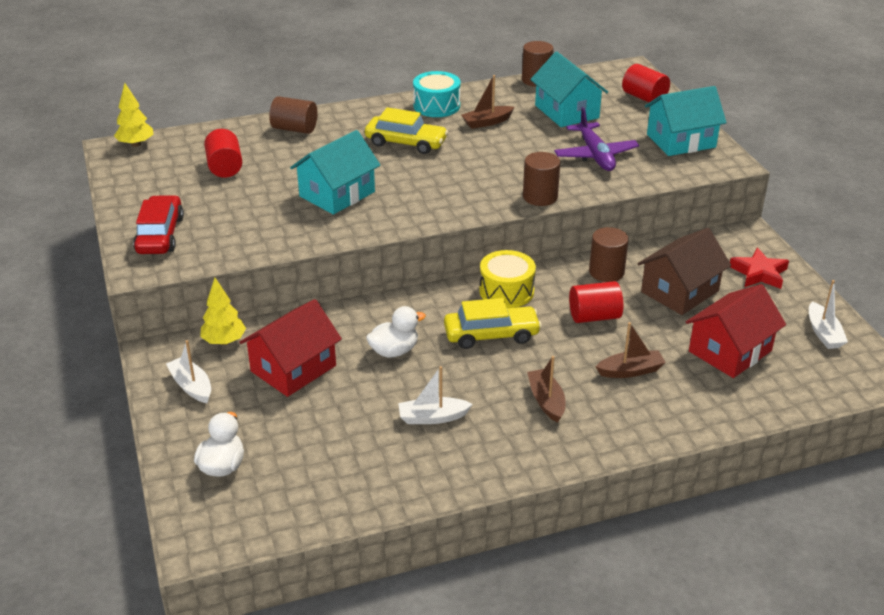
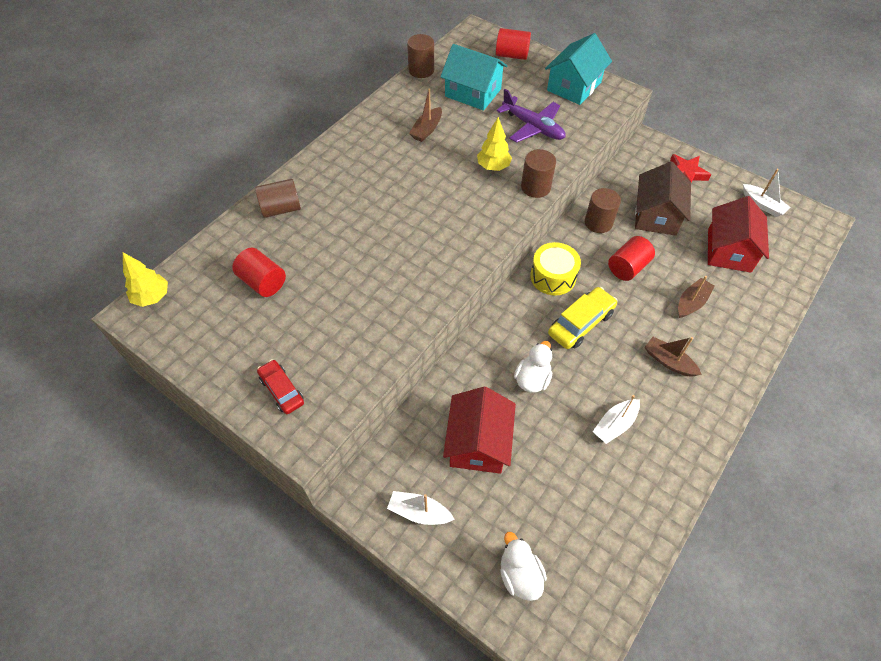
camera: 35 degrees left, 20 degrees up
(160, 235) = (282, 390): red car -> red car, size x0.66
(224, 341) = (400, 449): yellow tree -> yellow tree (493, 166)
(337, 194) = (386, 262): turquoise house -> none
(406, 143) = (387, 180): yellow car -> none
(436, 106) = (372, 130): turquoise drum -> none

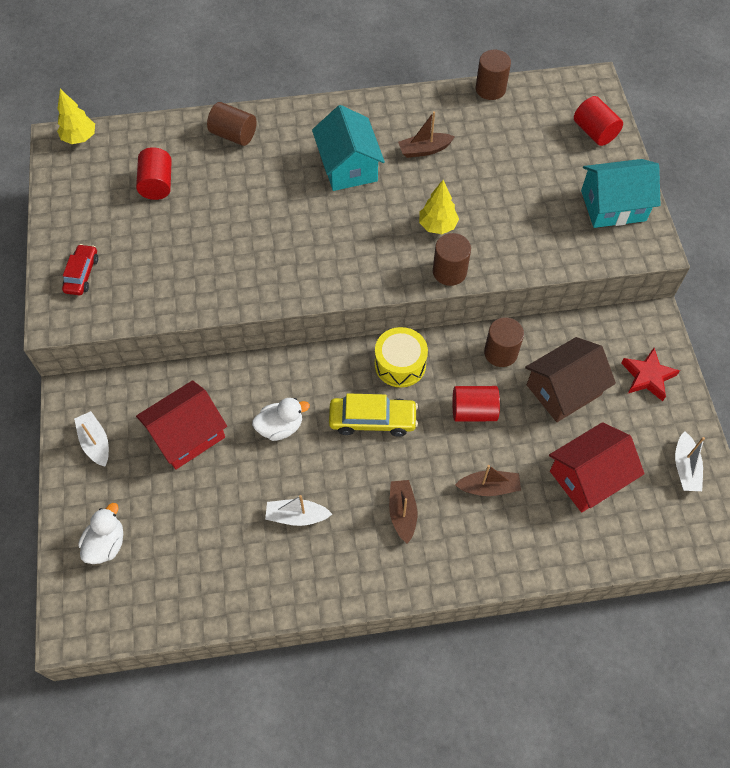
camera: 45 degrees right, 5 degrees up
(473, 92) = (509, 144): turquoise house -> turquoise house (348, 166)
(533, 127) = (520, 216): purple plane -> none

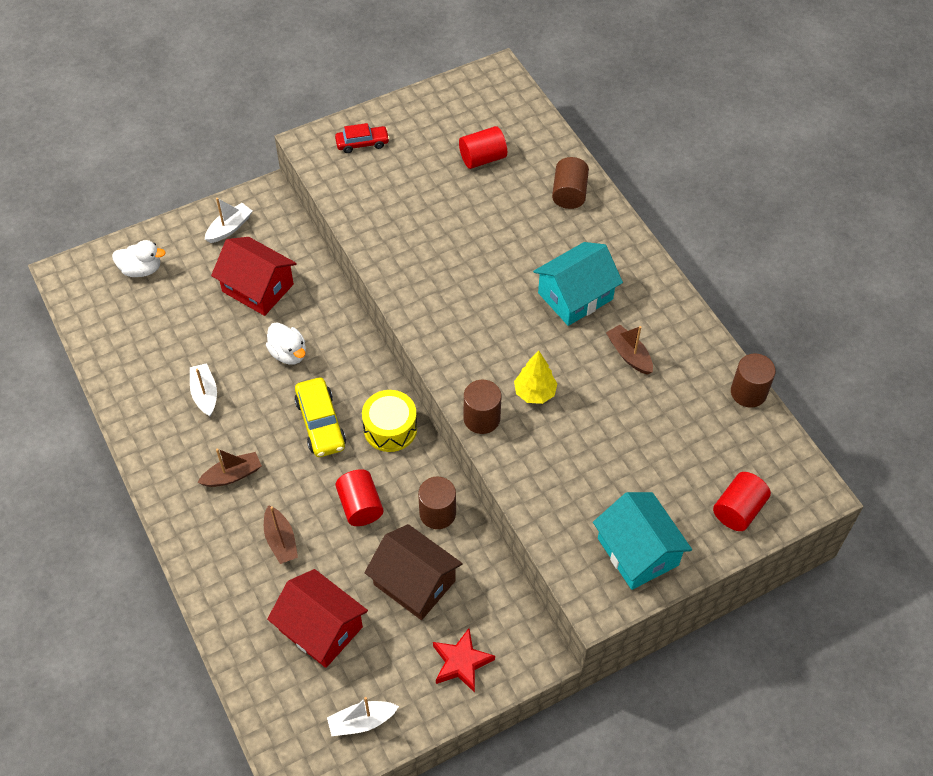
camera: 70 degrees right, 5 degrees down
(79, 138) = (509, 85): yellow tree -> none

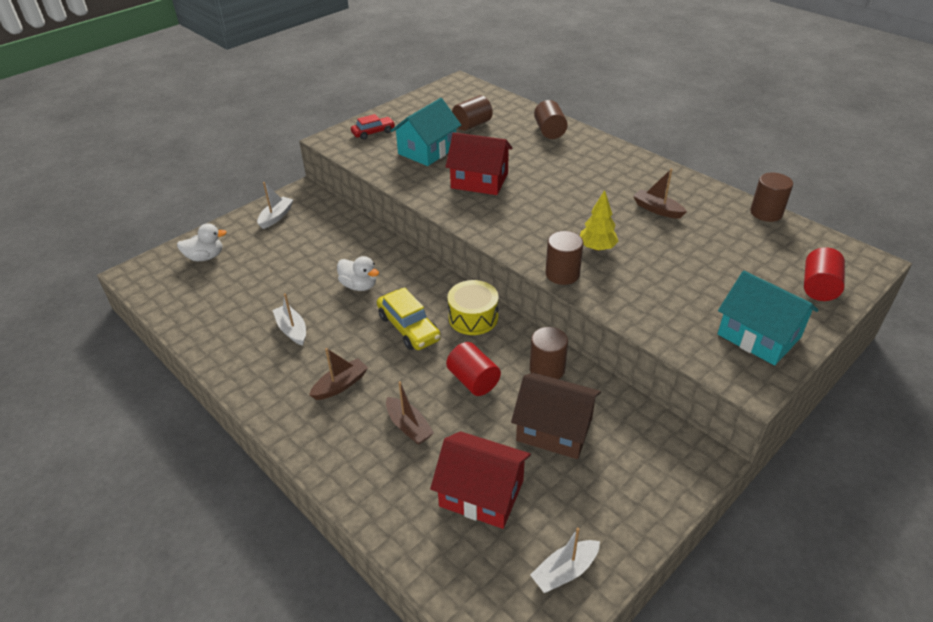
camera: 15 degrees left, 15 degrees down
(258, 288) = (315, 249): red house -> red house (479, 180)
(461, 662) = (636, 486): red star -> none
(482, 158) = (472, 124): red cylinder -> brown cylinder
(575, 296) = (591, 184): turquoise house -> turquoise house (427, 150)

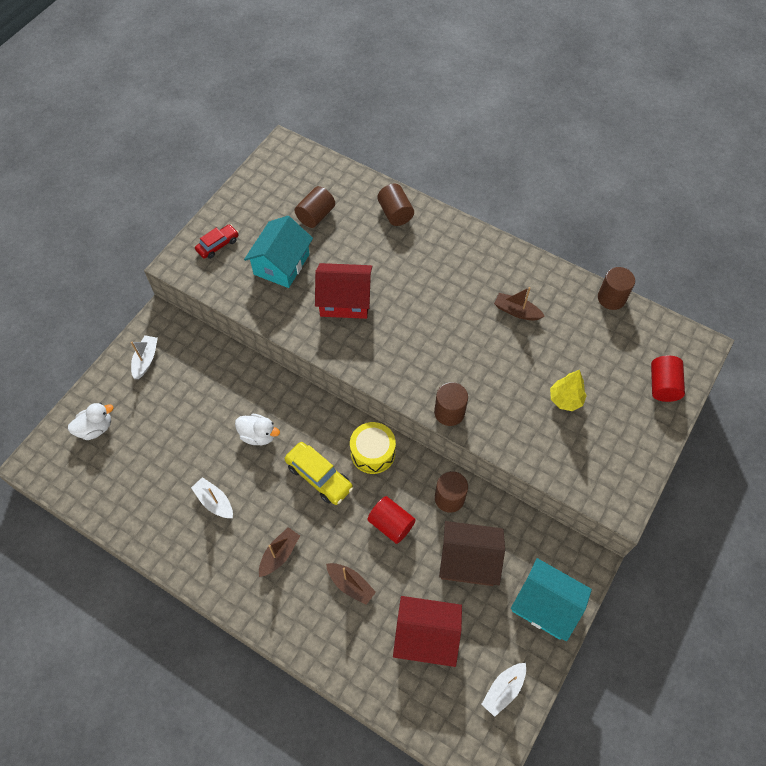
camera: 15 degrees left, 20 degrees up
(597, 248) = (473, 373): yellow tree -> yellow tree (565, 399)
(759, 336) = (621, 452): turquoise house -> turquoise house (545, 605)

